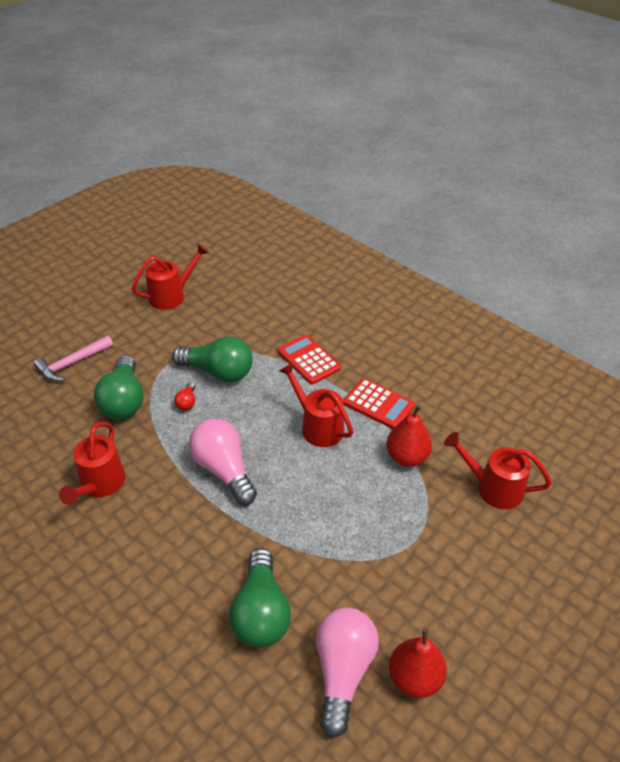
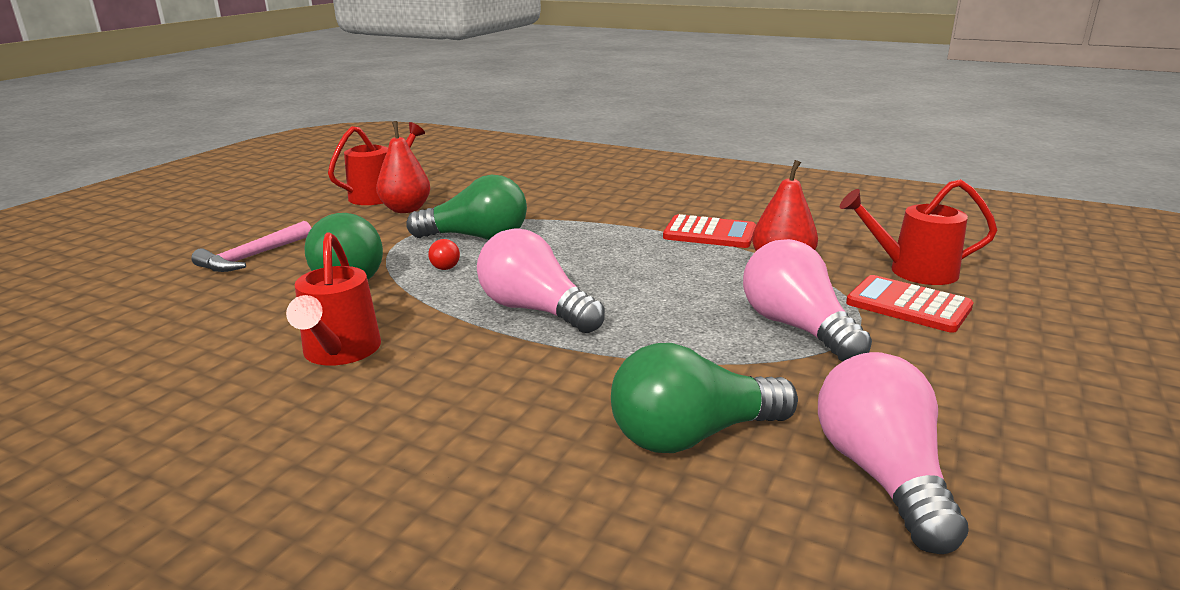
camera: 15 degrees left, 20 degrees down
(261, 612) = (693, 435): green light bulb -> green light bulb turned 90 degrees clockwise
(309, 360) = (593, 215): red calculator -> red calculator (908, 305)
(317, 426) = (643, 258): red watering can -> none
(374, 531) = (797, 328): none -> pink light bulb
(415, 678) = (999, 458): red pear -> red pear (406, 209)

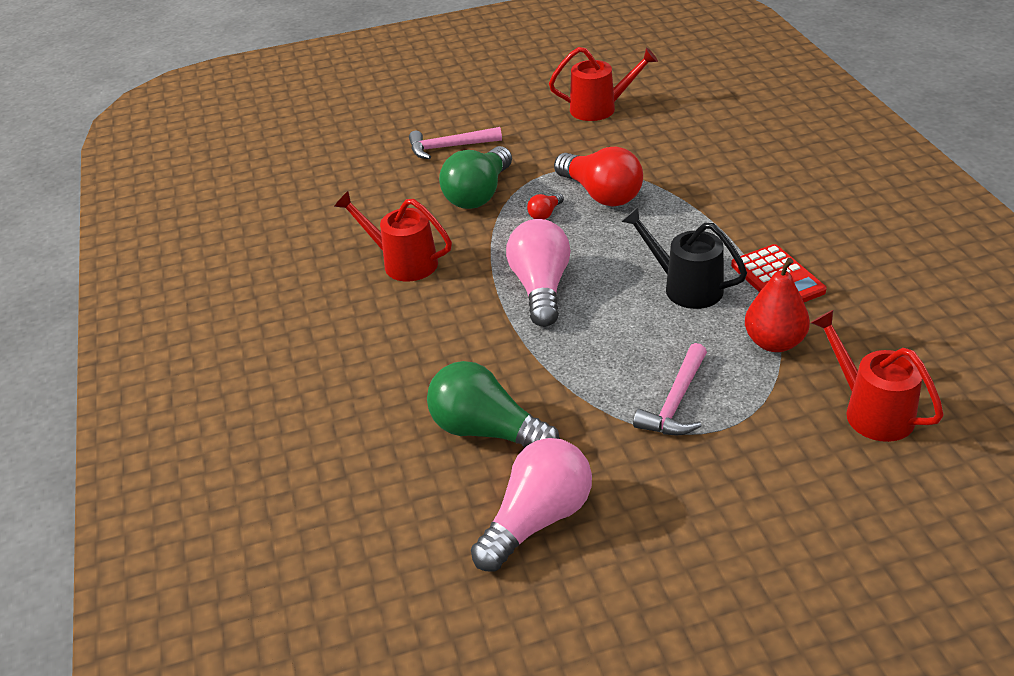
camera: 50 degrees right, 15 degrees up
(340, 353) = (402, 262): red watering can -> red watering can turned 75 degrees clockwise
(406, 209) = (595, 136): red pear -> none
(476, 237) = (601, 194): green light bulb -> red light bulb
(656, 262) = (685, 287): none -> black watering can
(797, 328) = (676, 402): pink light bulb -> pink hammer
(908, 305) = (795, 436): red calculator -> none

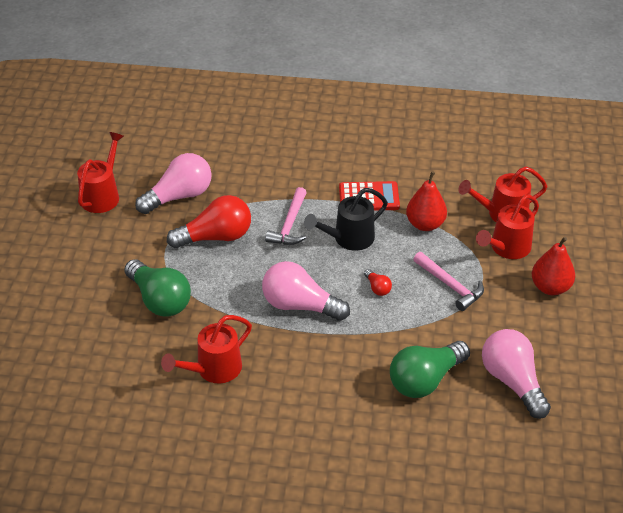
camera: 70 degrees left, 5 degrees up
(449, 147) = (76, 295): pink hammer -> pink hammer (290, 225)
(545, 214) = (215, 273): red light bulb -> red light bulb (377, 288)
(642, 150) = (179, 196): none -> pink light bulb
(759, 510) = (550, 287): none -> red pear
(800, 437) = (506, 248): none -> red watering can

